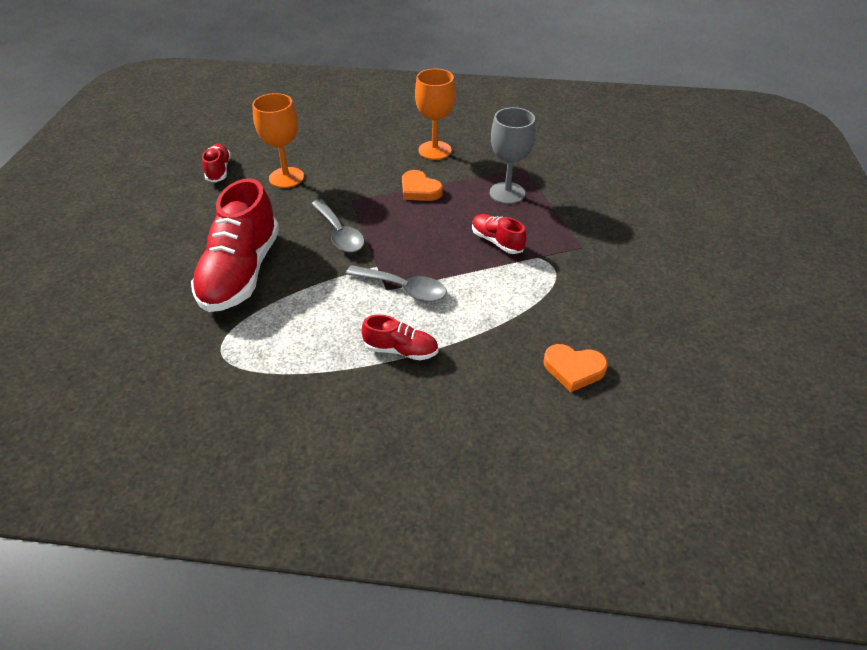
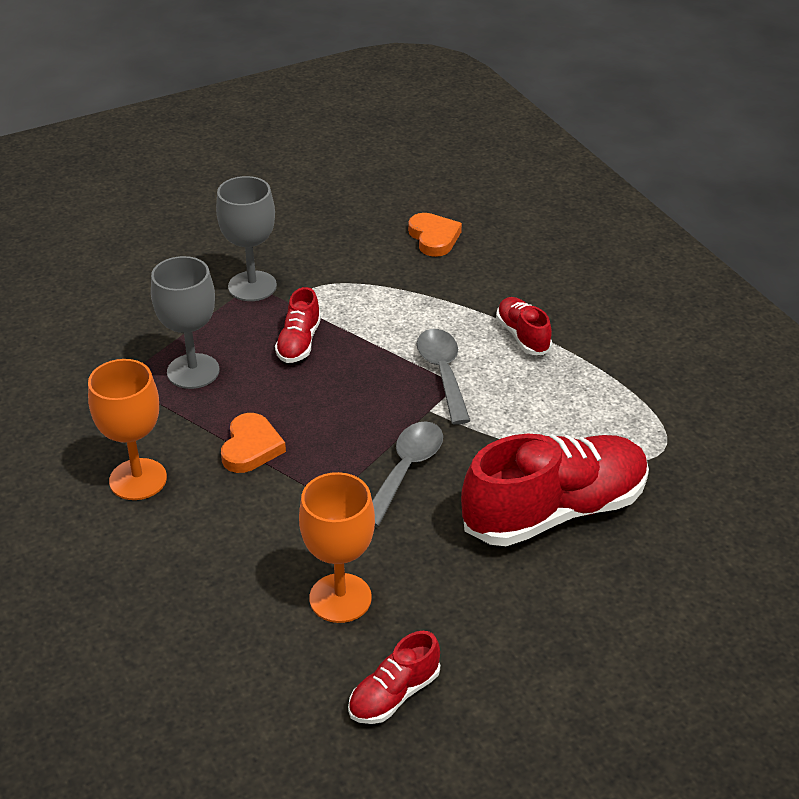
camera: 125 degrees left, 5 degrees down
(579, 246) = (252, 286): none -> grey goblet

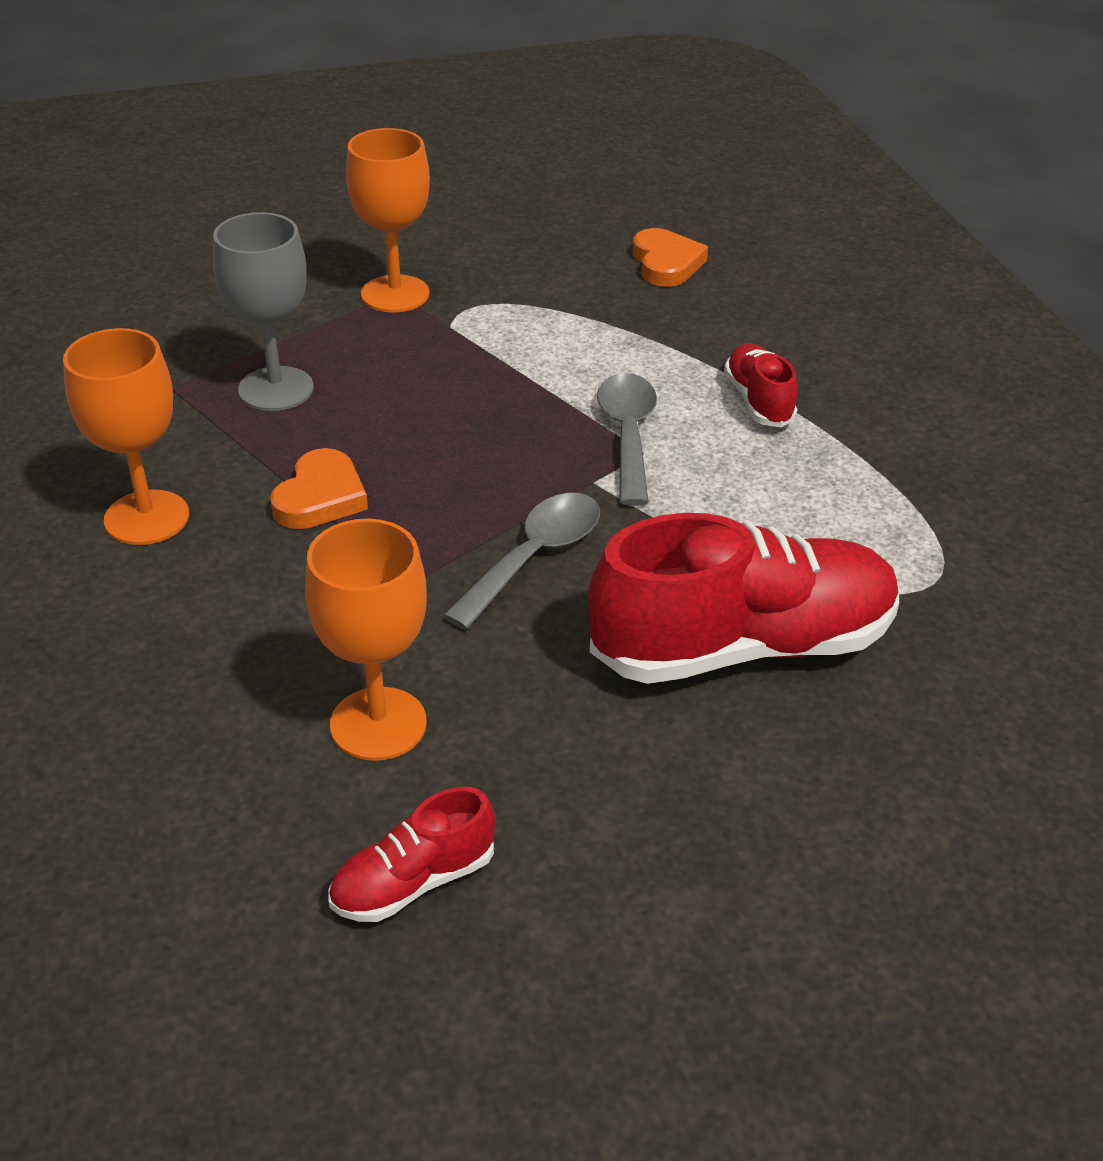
camera: 10 degrees right, 0 degrees up
(252, 286) = (395, 294): grey goblet -> orange goblet
(299, 343) = (435, 371): red shoe -> none

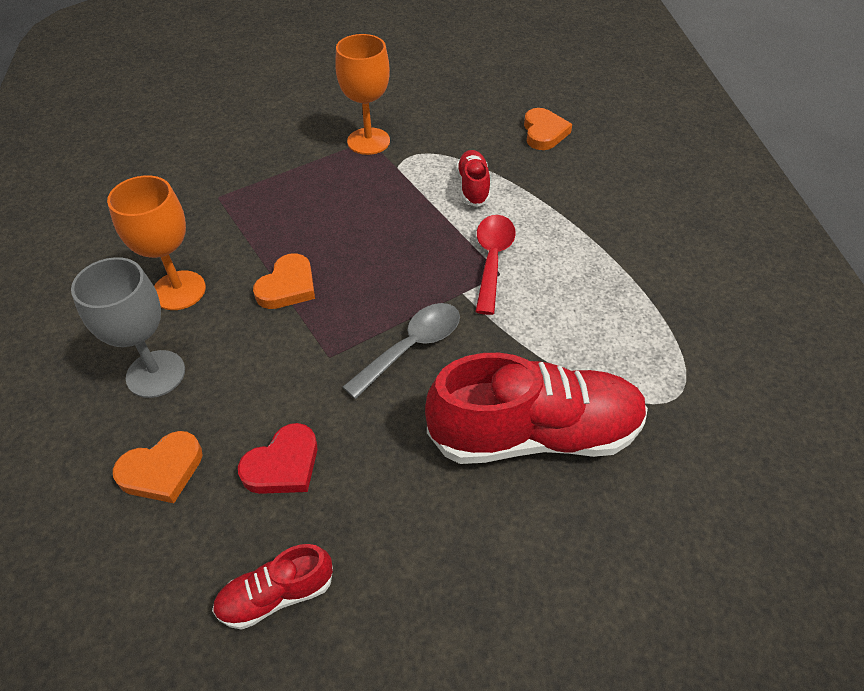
camera: 10 degrees right, 10 degrees up
(191, 751) = (162, 470): none -> orange heart
(276, 389) = (279, 204): grey goblet -> grey goblet (156, 374)
(378, 724) = (283, 465): orange goblet -> red heart
(628, 436) = (492, 260): grey spoon -> red spoon
(758, 401) = (583, 242): red shoe -> red shoe (473, 187)

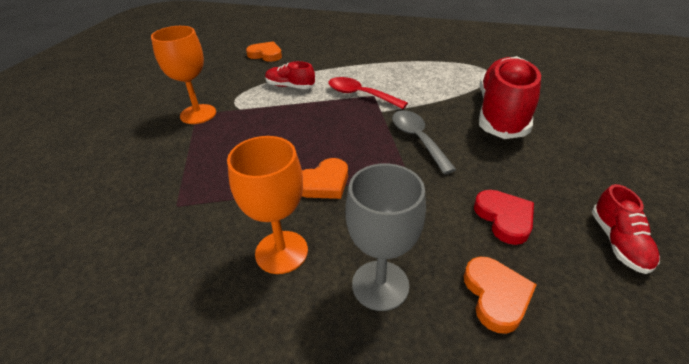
camera: 65 degrees left, 10 degrees down
(288, 286) = (324, 183): orange heart -> orange heart turned 90 degrees clockwise

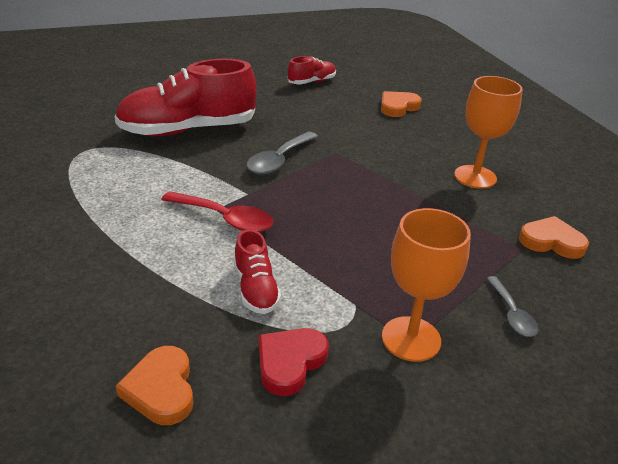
camera: 130 degrees left, 5 degrees down
(154, 157) = (511, 313): none -> grey spoon
(324, 183) = (394, 186): orange heart -> orange heart (551, 241)
(360, 95) = (224, 219): red spoon -> red spoon turned 60 degrees counterclockwise
(380, 285) = (442, 137): grey goblet -> none
(504, 218) = (334, 112): red heart -> red heart (290, 362)

